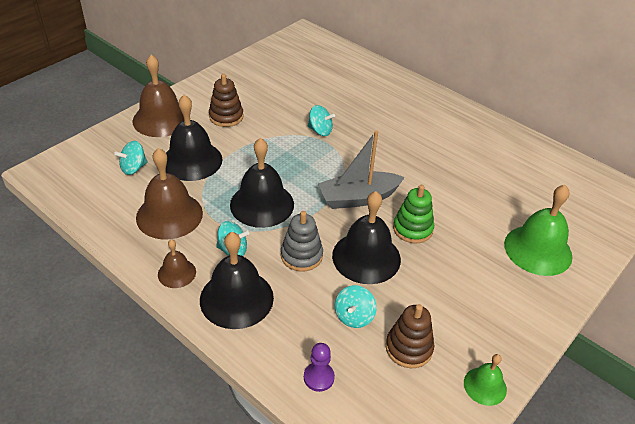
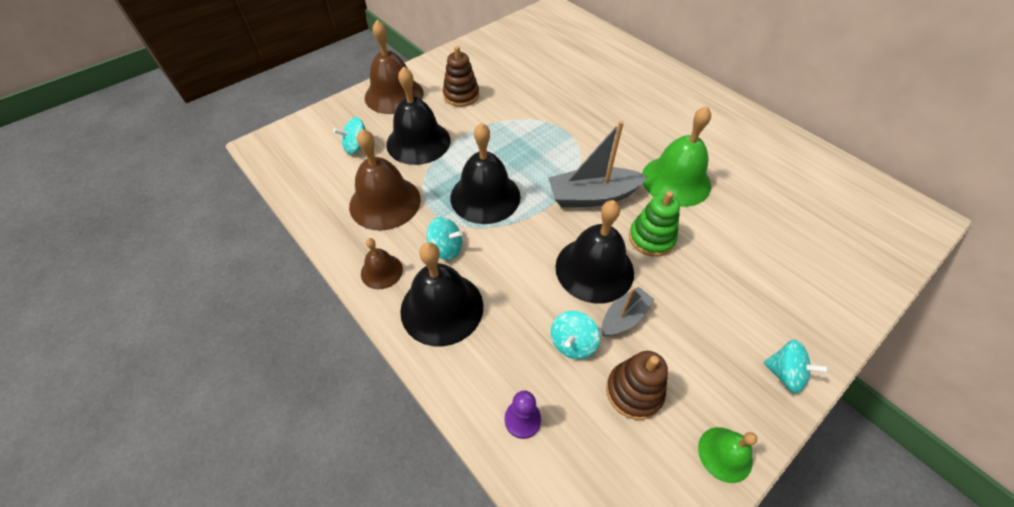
camera: 10 degrees right, 10 degrees up
(301, 255) = (521, 261): grey stacking toy -> none
(320, 130) = (559, 116): turquoise spinning top -> turquoise spinning top (784, 373)
(395, 293) = (624, 317): none -> grey boat
(538, 250) = (800, 276): green bell -> green bell (676, 180)

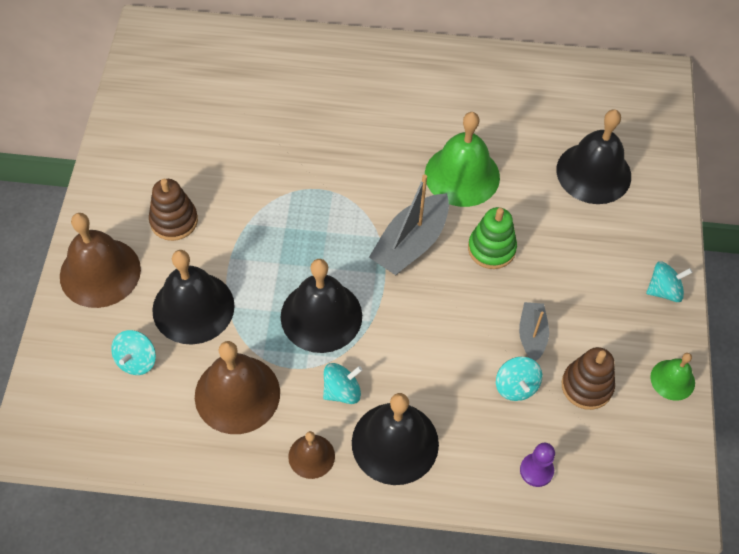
camera: 45 degrees left, 5 degrees up
(594, 269) = (475, 312): black bell -> black bell (593, 173)

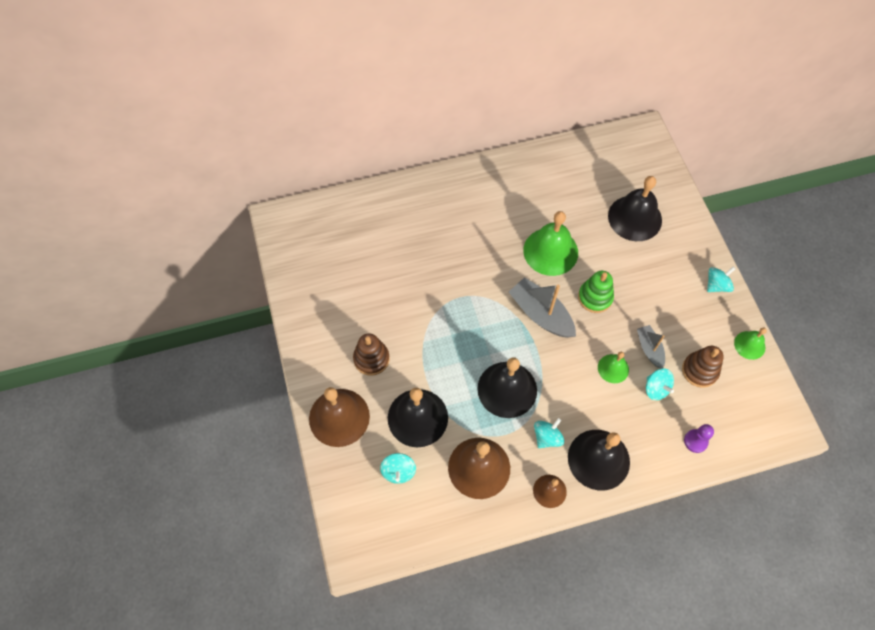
camera: 20 degrees left, 5 degrees up
(410, 244) = (541, 314): grey boat -> grey boat turned 120 degrees clockwise
(471, 341) = (613, 368): none -> green bell

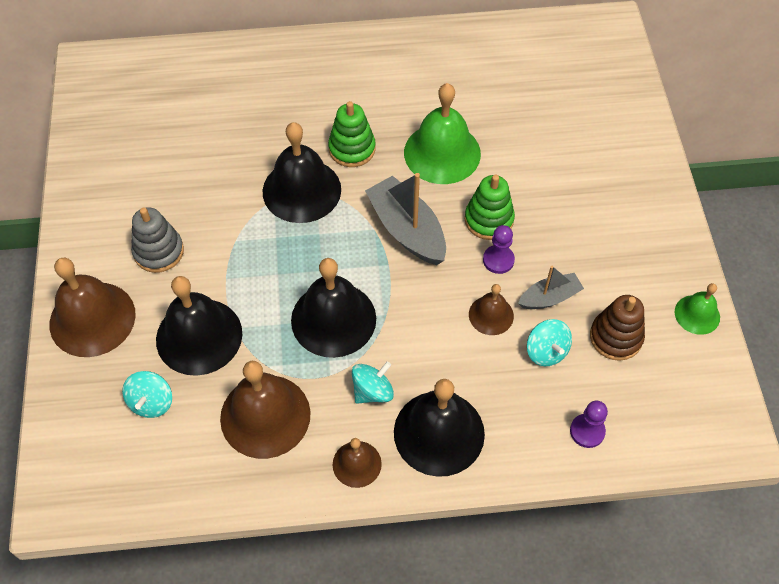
camera: 10 degrees right, 5 degrees down
(371, 359) = (159, 251): brown stacking toy -> grey stacking toy
(486, 258) = (352, 149): none -> green stacking toy
(608, 327) = (498, 260): none -> purple pawn
(613, 368) = (491, 315): green bell -> brown bell
(635, 218) = (570, 127): black bell -> black bell (301, 190)
(649, 349) = (549, 297): grey boat -> grey boat turned 75 degrees clockwise
(716, 285) = (667, 229): turquoise spinning top -> none

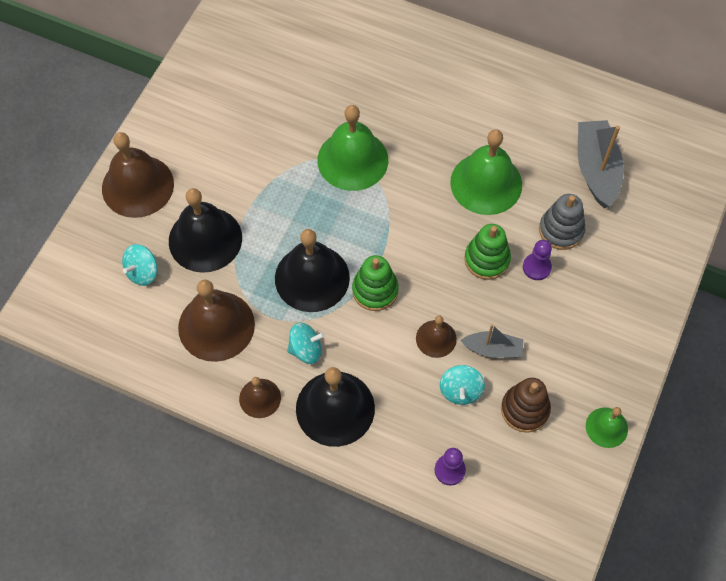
camera: 30 degrees right, 5 degrees up
(159, 251) = (215, 157): grey stacking toy -> grey stacking toy (561, 230)
(301, 190) = (352, 160): black bell -> green bell
(352, 149) = (414, 144): green stacking toy -> green stacking toy (375, 290)
(407, 230) = (415, 235): grey boat -> grey boat (596, 169)
(498, 260) = (472, 297): purple pawn -> purple pawn (536, 267)

